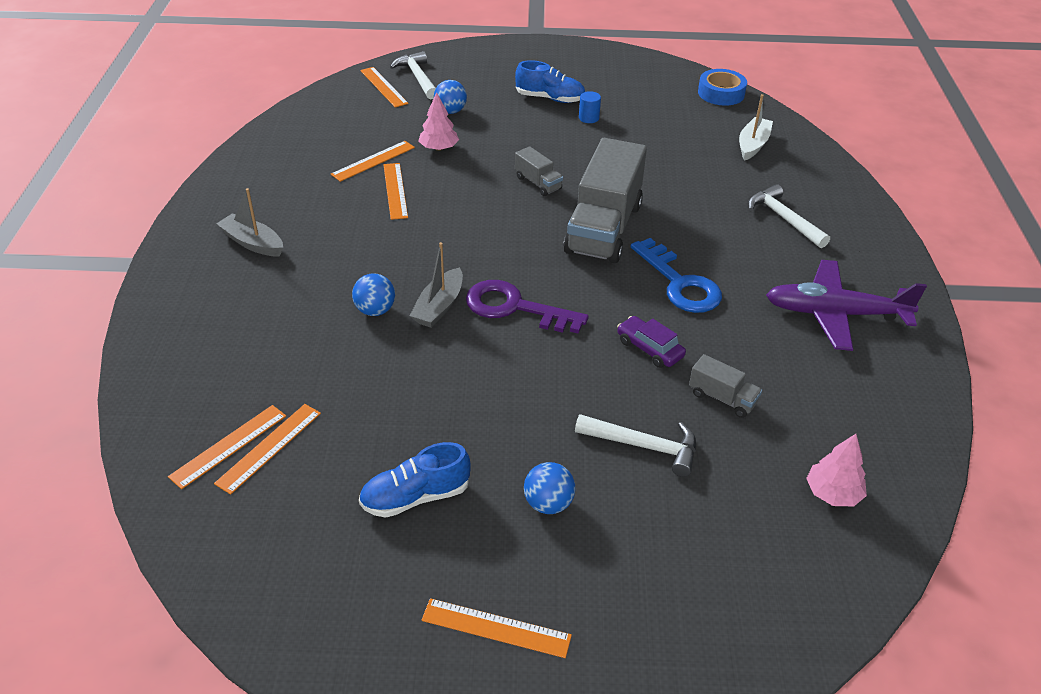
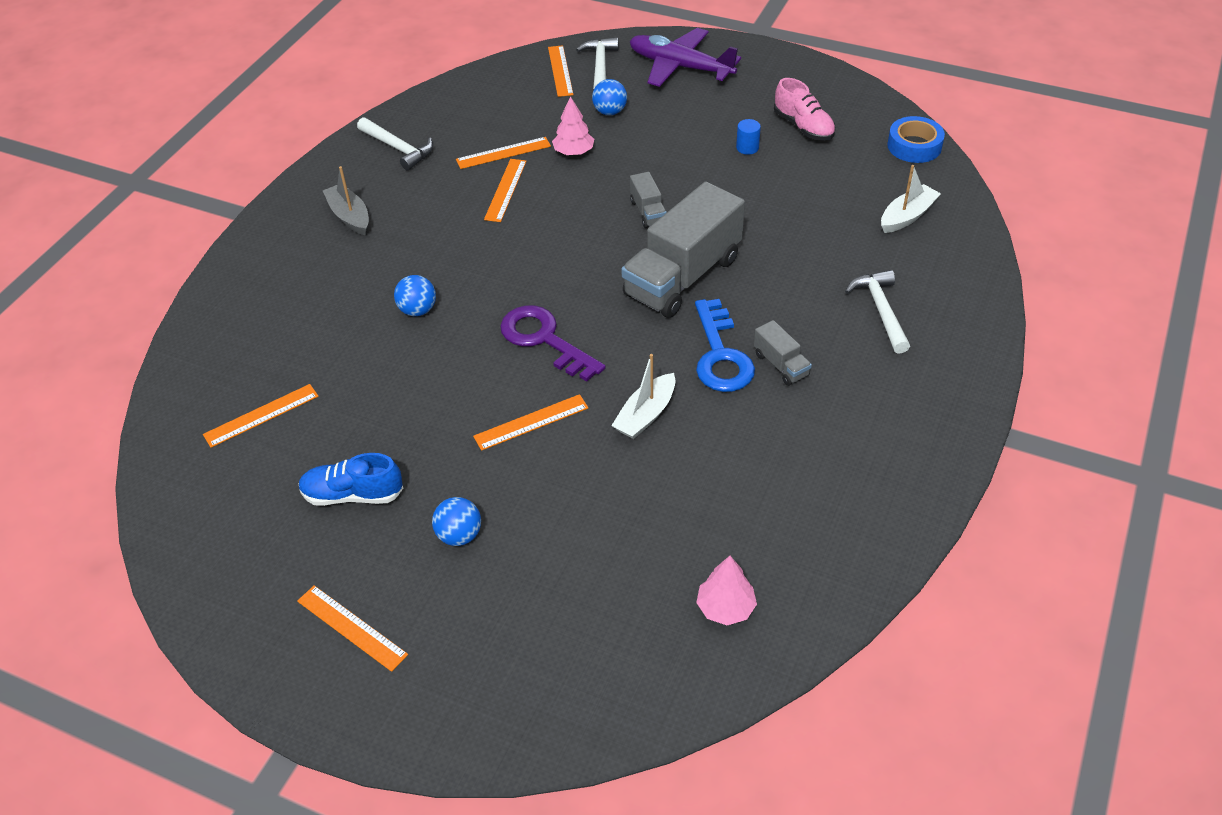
camera: 25 degrees right, 5 degrees up
(229, 446) = (231, 404): orange ruler -> orange ruler (531, 422)
(439, 307) = (476, 321): grey boat -> none
(550, 98) = (721, 116): blue shoe -> none
(624, 95) = (803, 127): none -> pink shoe
(644, 446) = (577, 508): white hammer -> white hammer (398, 148)
(649, 348) = (645, 415): purple car -> white boat
(722, 398) = (683, 484): grey truck -> grey truck (781, 365)
(835, 314) = (861, 429): purple plane -> purple plane (680, 67)

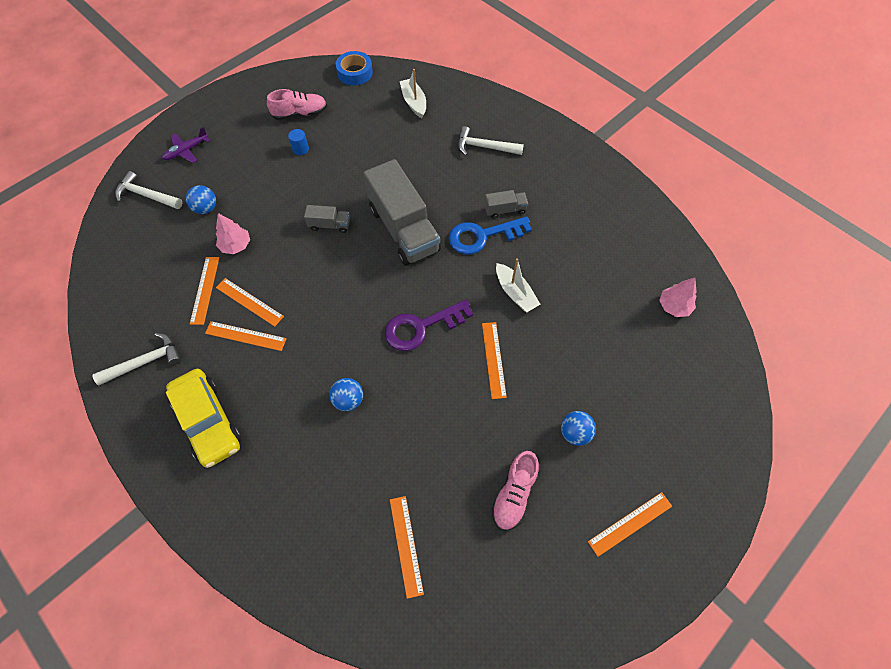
camera: 70 degrees left, 15 degrees up
(349, 216) = (208, 421): grey boat -> yellow car
(352, 495) = (514, 494): blue shoe -> pink shoe
(560, 71) = (132, 221): orange ruler -> orange ruler (245, 336)
(680, 67) = (186, 151): purple plane -> purple plane, size x0.54
(720, 355) = (482, 236): blue key -> blue key turned 150 degrees clockwise

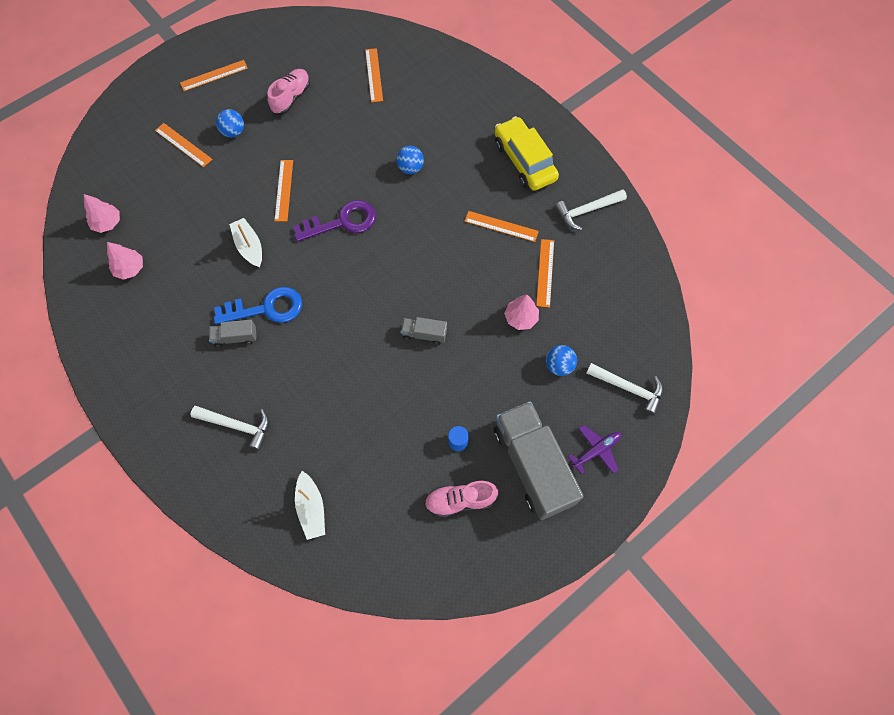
camera: 175 degrees left, 5 degrees up
(249, 302) = (501, 257): orange ruler -> orange ruler (183, 145)
(355, 73) = (386, 574): blue tape -> none
(404, 229) = (346, 323): grey truck -> grey truck (533, 466)
(629, 262) = (130, 268): none -> pink tree

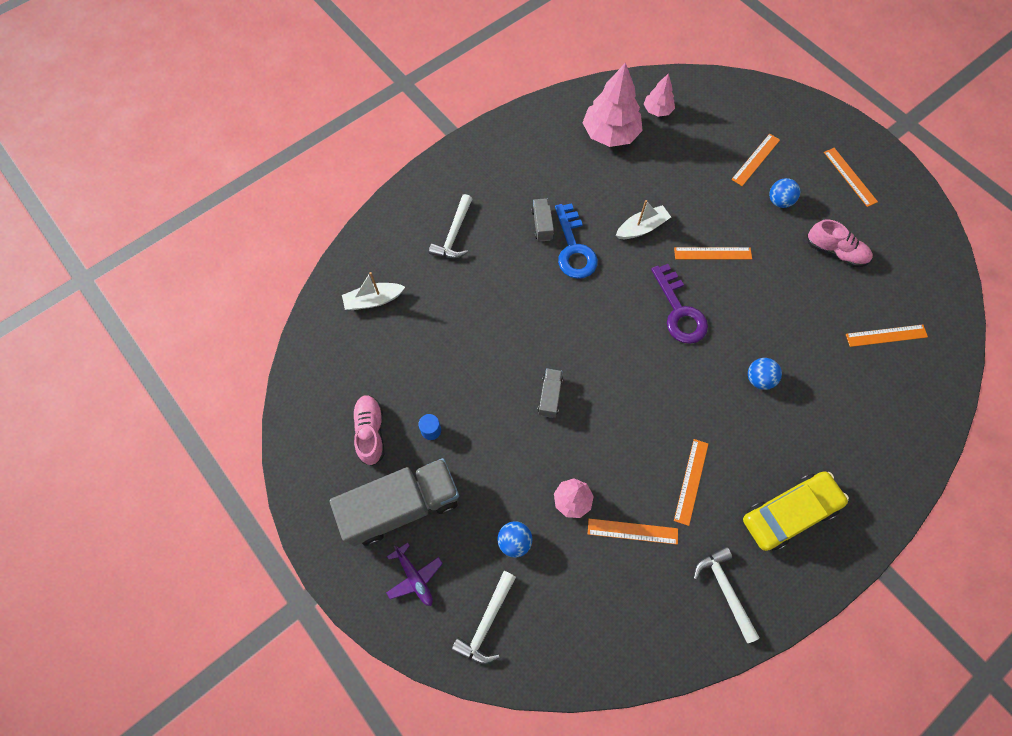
camera: 90 degrees right, 0 degrees up
(130, 268) = (610, 134): pink tree -> pink tree, size x1.86

